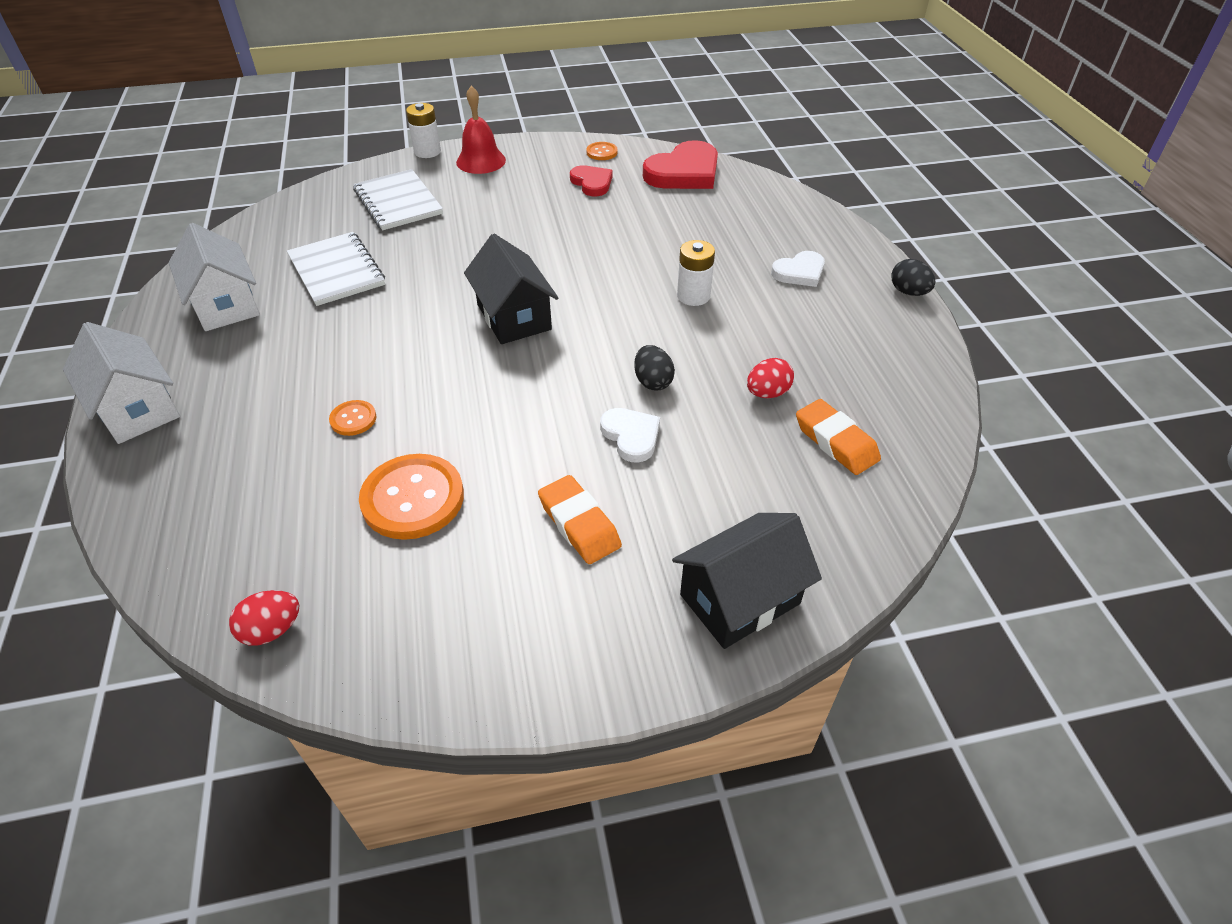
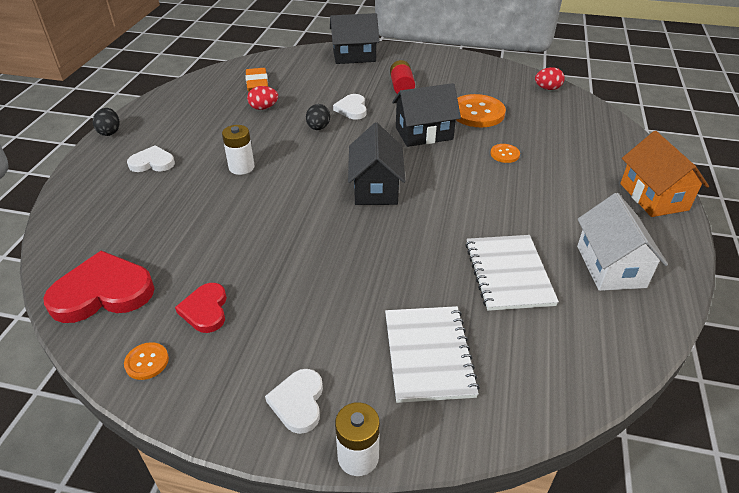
camera: 155 degrees left, 5 degrees down
(137, 409) = (653, 197): white house -> orange house
(481, 161) = (298, 402): red bell -> white heart
(489, 421) = (424, 133): none -> black house
(579, 524) = (401, 87): orange eraser -> red battery

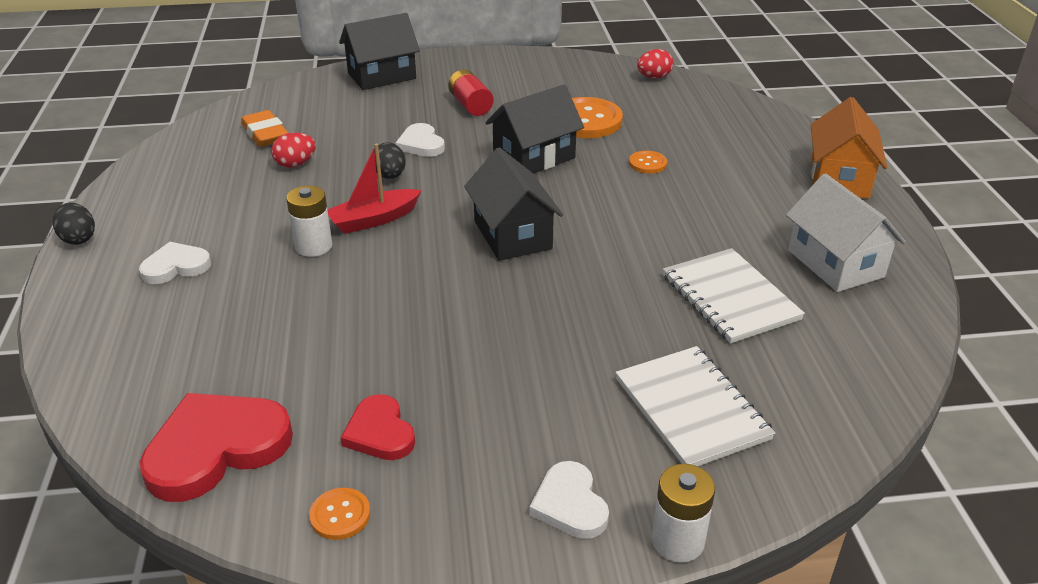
camera: 20 degrees left, 5 degrees down
(290, 157) = (374, 220): none -> red boat
(653, 197) = (839, 178): orange house -> orange house turned 45 degrees clockwise

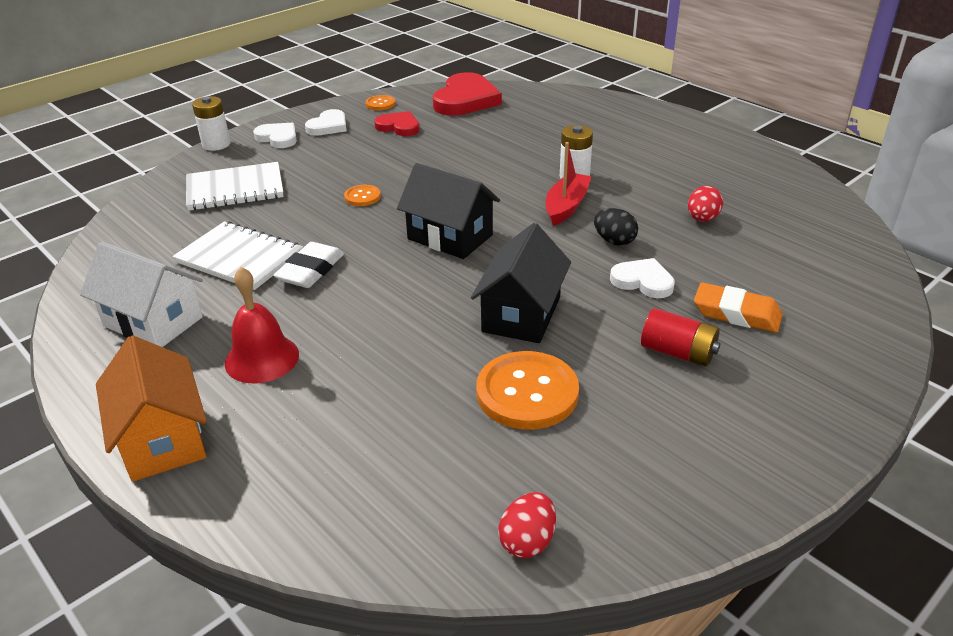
camera: 145 degrees right, 0 degrees up
(78, 238) = (716, 128): black egg -> none
(176, 266) = (631, 138): white heart -> white heart (328, 126)
(265, 134) = (782, 231): orange eraser -> orange eraser (736, 313)
(382, 76) = (841, 349): black house -> none
(647, 163) = (400, 359): orange button -> orange button (362, 197)
(667, 255) = (310, 270): none -> white eraser
(691, 409) = (235, 189): white notebook -> white notebook turned 45 degrees counterclockwise
(749, 200) = (262, 358): none -> red bell

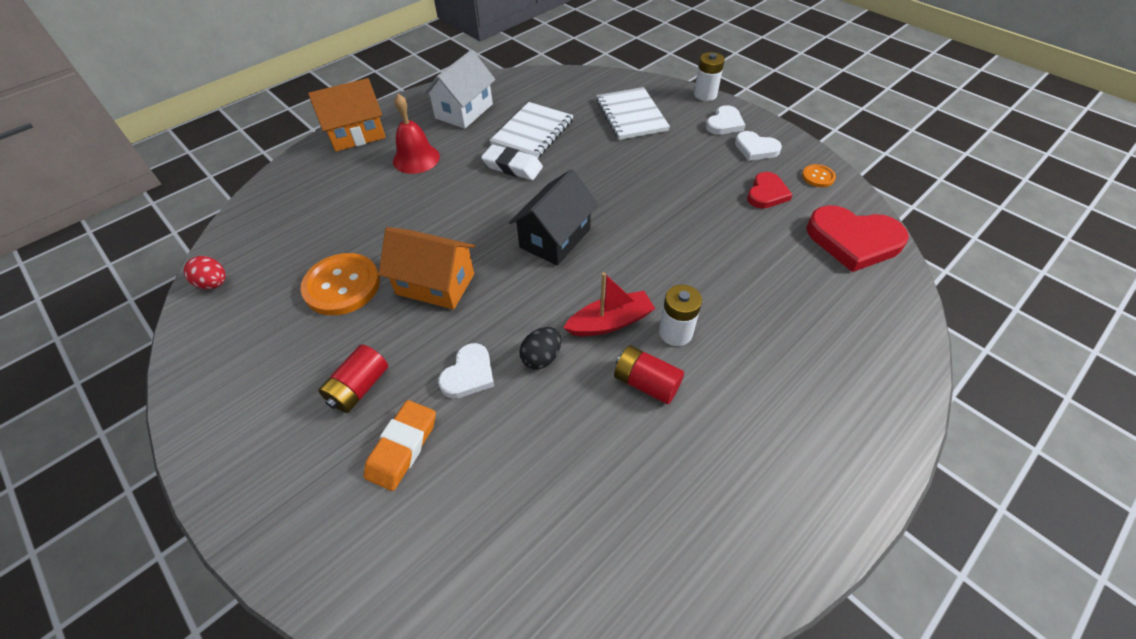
camera: 90 degrees right, 15 degrees up
(362, 197) = (622, 182): orange button -> none
(521, 314) = (435, 284): black house -> orange house
(566, 206) = (610, 322): red boat -> red boat turned 45 degrees counterclockwise
(630, 191) = (646, 383): none -> red battery
(702, 219) = (585, 449): red egg -> none

